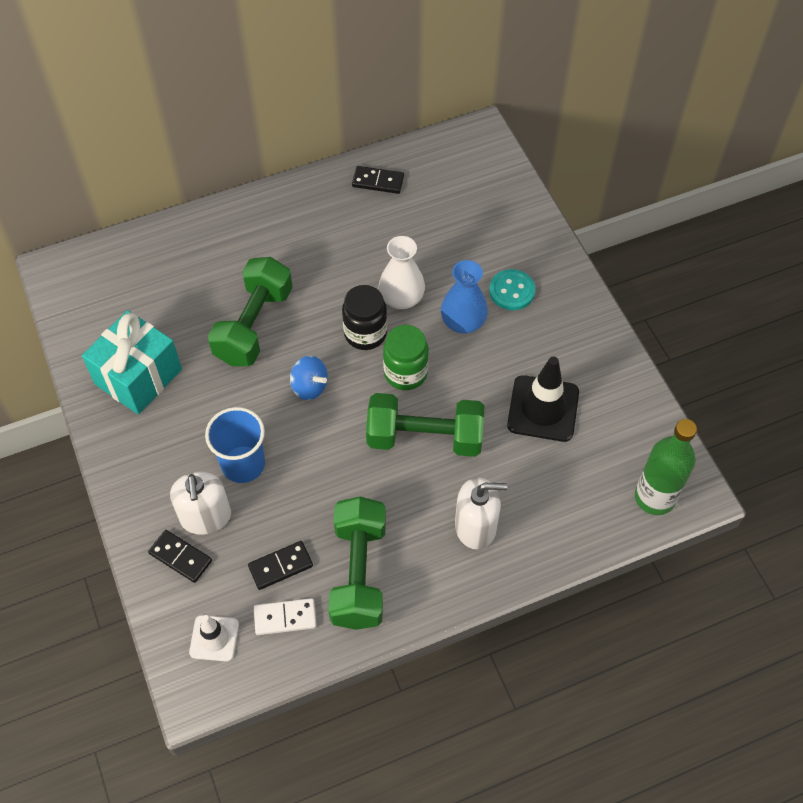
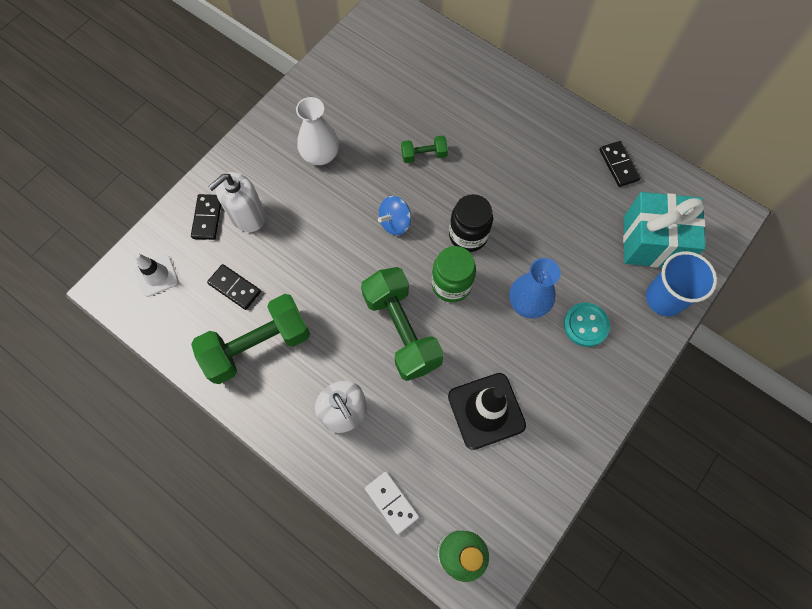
camera: 60 degrees right, 10 degrees up
(138, 377) = (333, 108): turquoise gift -> turquoise gift (653, 242)
(243, 464) = (303, 215): blue cup -> blue cup (664, 298)
(254, 325) = (424, 155): green dumbbell -> green dumbbell, size x0.47
(285, 617) = (196, 314): white domino -> white domino (392, 502)
(309, 387) = (395, 223): blue spinning top -> blue spinning top turned 45 degrees clockwise
(401, 298) = (518, 244): white vase -> white vase (320, 155)

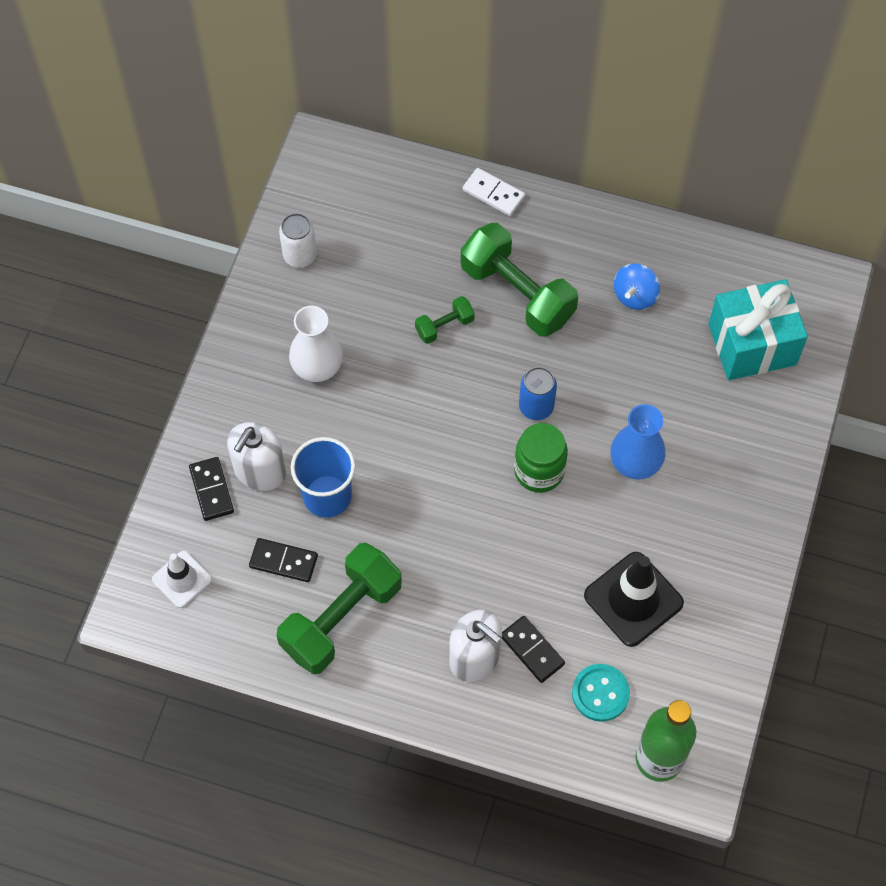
camera: 20 degrees left, 5 degrees down
(341, 74) = (300, 255): none -> white can
(392, 502) = (567, 733): white domino -> white domino (493, 193)
(395, 223) = (443, 420): blue spinning top -> blue spinning top (635, 296)
(402, 330) = (502, 543): green dumbbell -> green dumbbell (517, 293)
(468, 235) = (536, 407): black jar -> blue can
(585, 325) = (709, 466): turquoise button -> turquoise button (600, 693)
(618, 165) = (681, 264): black domino -> black domino (532, 650)
(664, 298) = (786, 406): blue cup -> blue cup (327, 496)

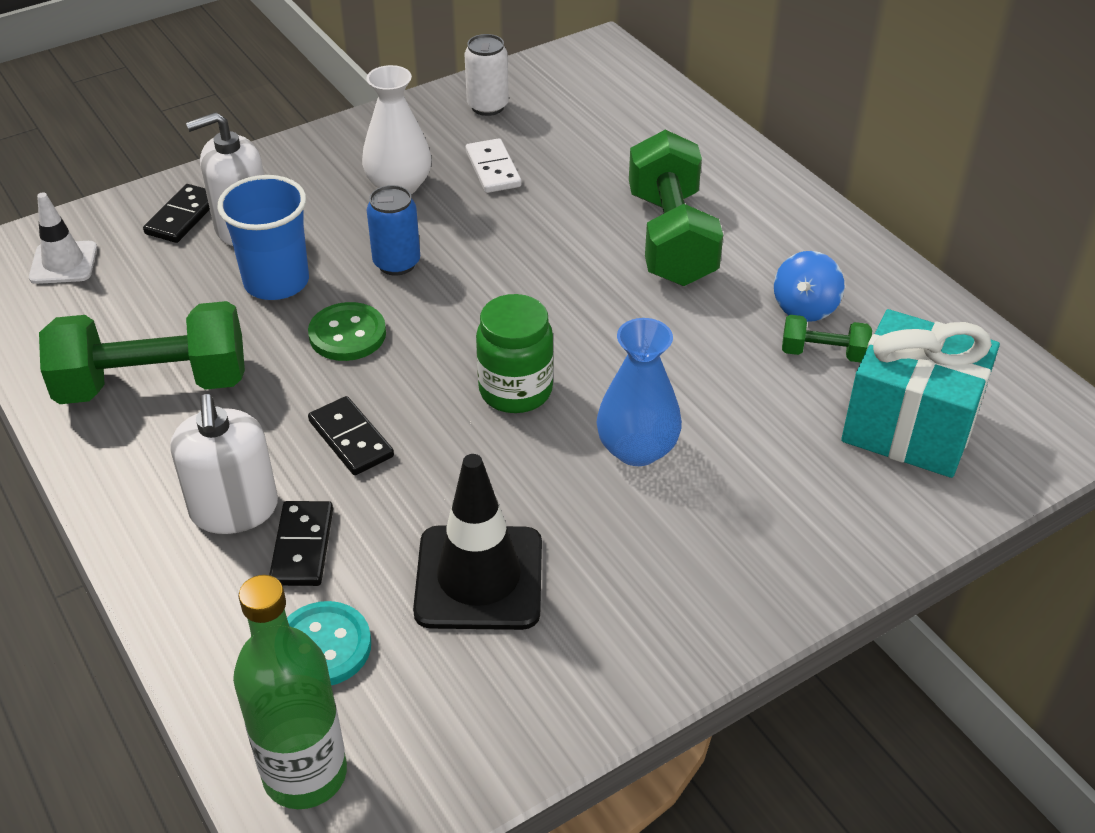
camera: 40 degrees right, 20 degrees down
(283, 561) = (167, 305): black domino -> black domino (351, 439)
(409, 502) = (347, 334): none -> green button
(444, 326) = (562, 223): green dumbbell -> green dumbbell (823, 353)
(493, 193) = (736, 156): white domino -> white domino (493, 169)
(536, 407) = (580, 336): blue can -> blue can (396, 263)
(635, 296) = (805, 308): blue spinning top -> blue spinning top turned 45 degrees counterclockwise

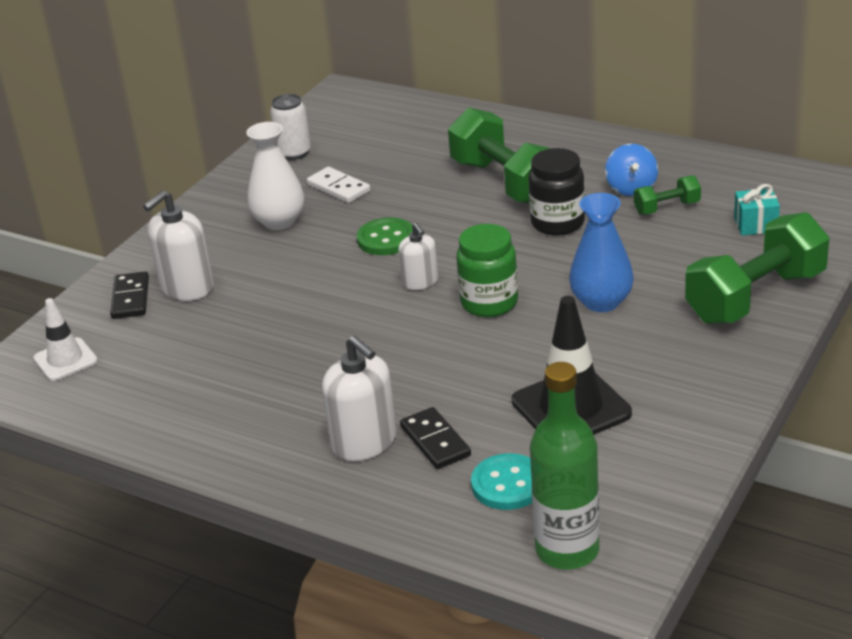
camera: 25 degrees left, 10 degrees down
(153, 384) = (223, 400): green dumbbell -> green dumbbell (755, 297)
(276, 282) = (249, 309): blue cup -> none
(347, 334) = (337, 318): green button -> green button (386, 239)
(351, 439) = (404, 372): black domino -> none
(396, 263) = (327, 265): blue can -> none
(469, 328) = (420, 282): none -> white soap dispenser
(681, 318) = (557, 223): none -> black jar
(910, 426) = (755, 225): turquoise gift -> turquoise gift, size x0.45

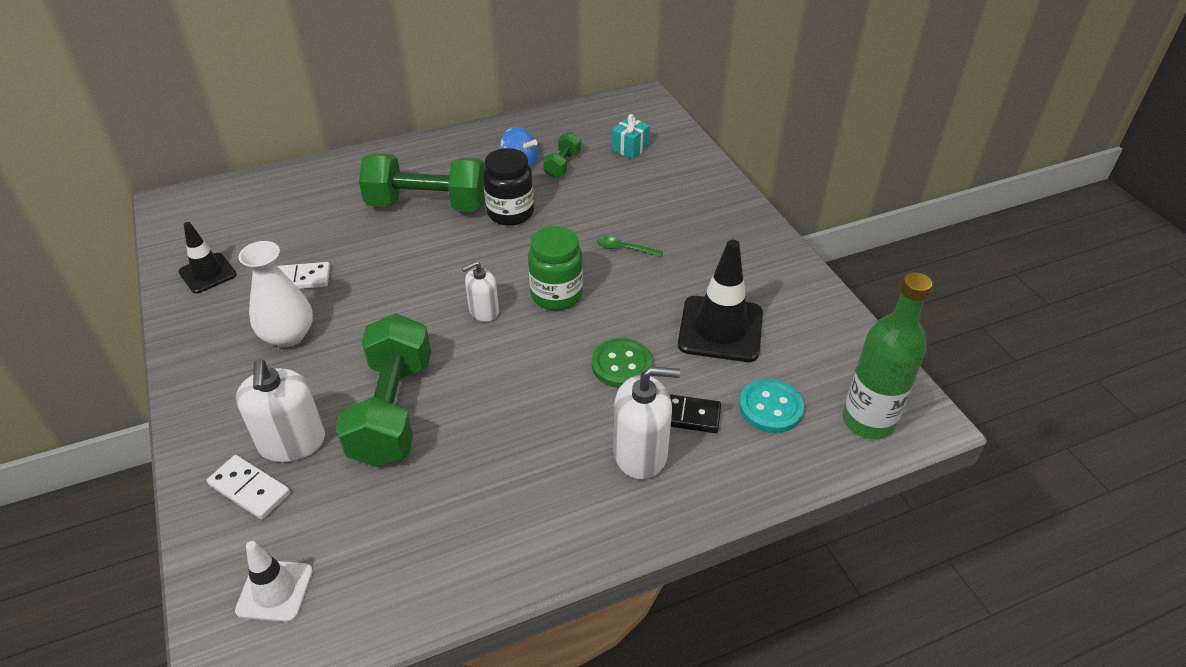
camera: 55 degrees left, 10 degrees up
(130, 298) = (249, 489): black domino -> white domino
(294, 153) = (207, 273): white can -> black traffic cone
(386, 239) = (404, 296): green button -> green button (621, 365)
(420, 282) = (483, 311): white soap dispenser -> white soap dispenser turned 135 degrees clockwise
(601, 302) = (624, 249): blue vase -> green spoon
(755, 297) = (701, 192): green dumbbell -> green dumbbell (392, 410)

